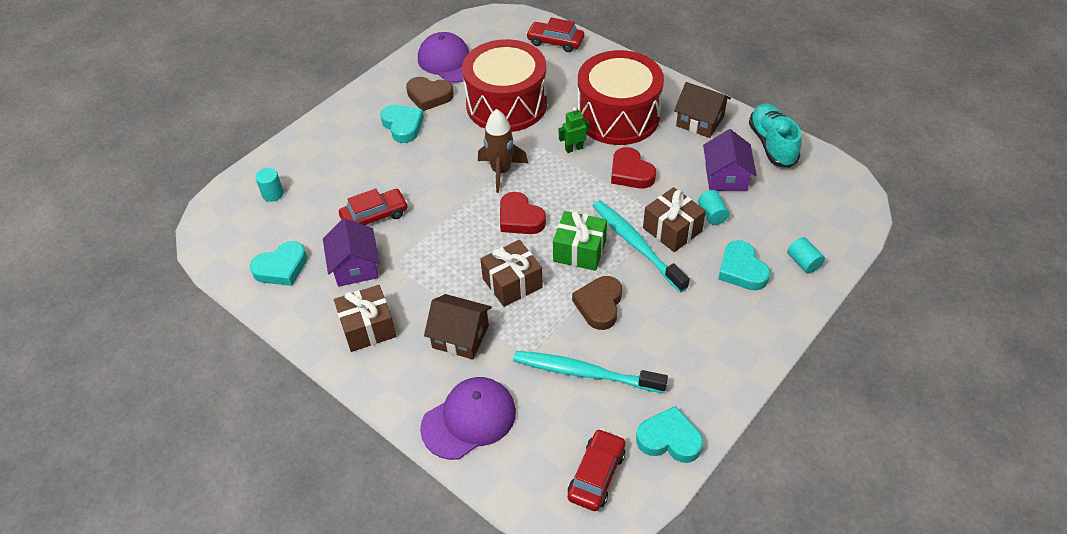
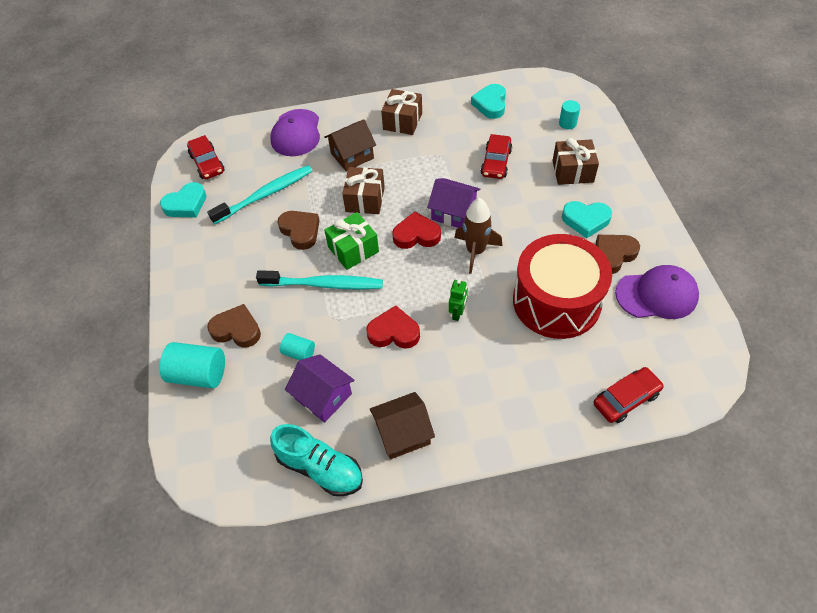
camera: 130 degrees right, 5 degrees up
(355, 267) = (457, 135): purple house -> purple house (453, 212)
(618, 116) = (468, 373): red drum -> none
(672, 229) = (313, 316): brown gift -> brown gift (572, 171)
(741, 270) = (237, 330): turquoise heart -> brown heart
(803, 262) = (199, 374): turquoise cylinder -> turquoise cylinder, size x1.78

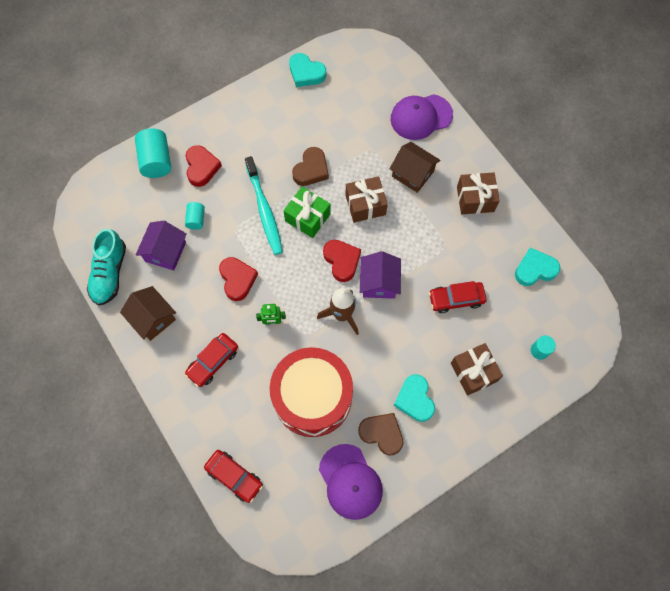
camera: 65 degrees right, 15 degrees up
(207, 163) = (356, 66): red car -> red car (213, 361)
(237, 330) = (201, 167): brown heart -> red heart
(265, 195) = (339, 126): turquoise toothbrush -> none

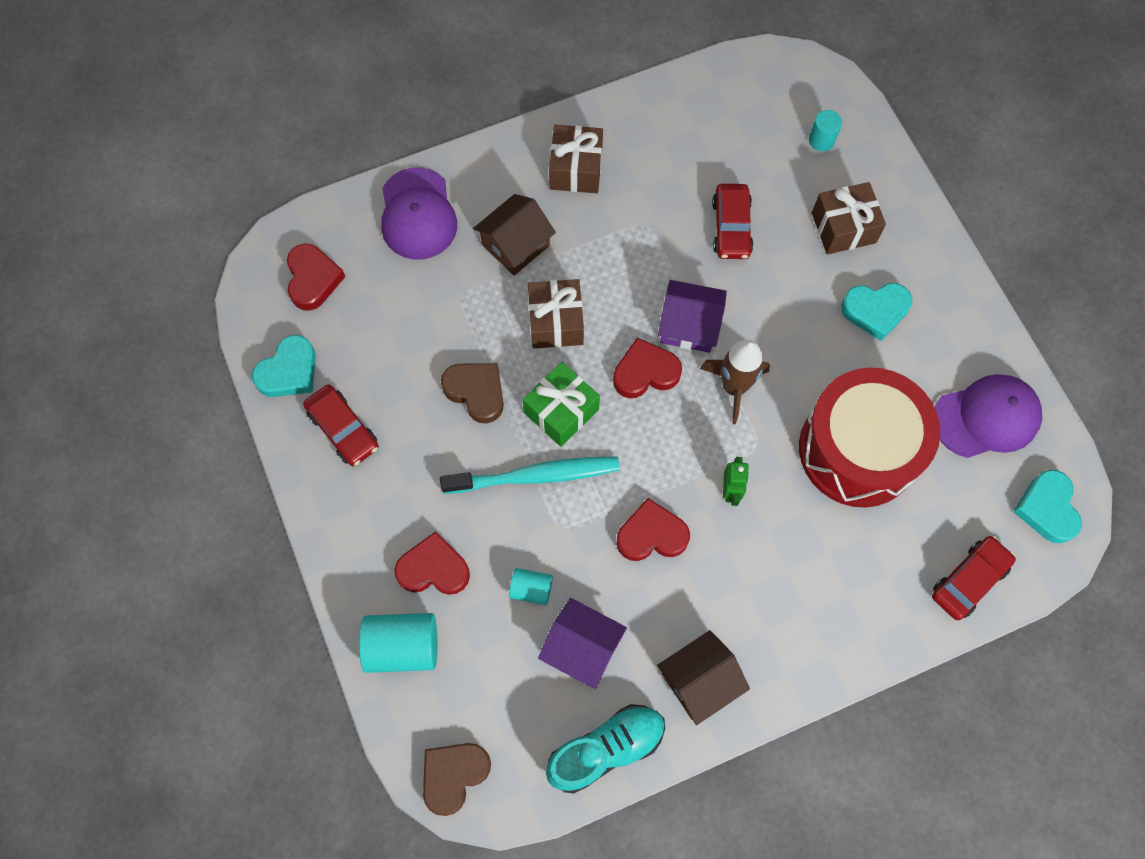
camera: 80 degrees left, 0 degrees up
(109, 273) = (606, 749): turquoise shoe -> turquoise shoe turned 45 degrees counterclockwise
(213, 361) = (785, 591): red car -> red car (343, 429)
(365, 72) = (313, 279): none -> red heart
(382, 433) = (921, 363): brown heart -> brown heart (454, 775)
(535, 269) = (701, 118): turquoise heart -> turquoise heart (1046, 508)

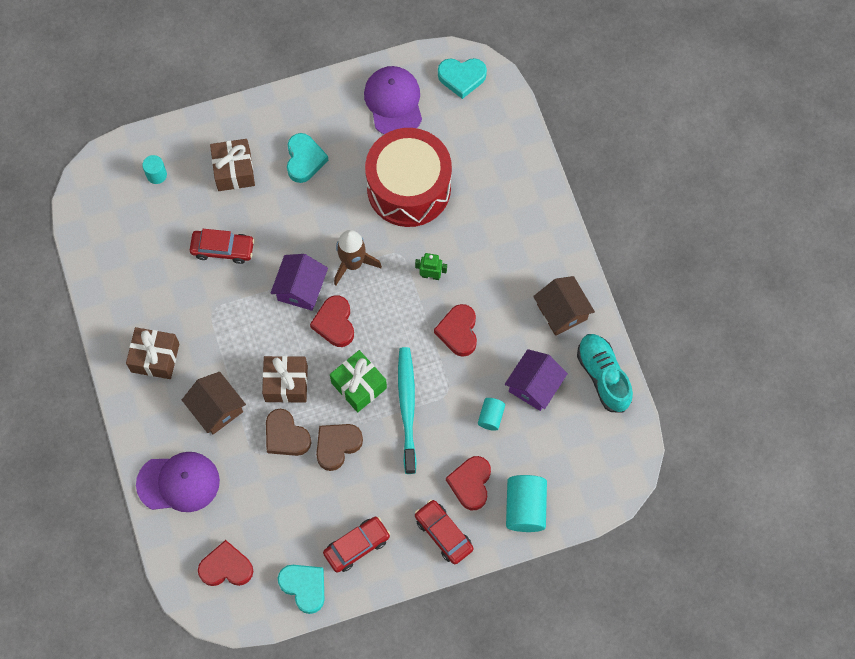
camera: 85 degrees left, 0 degrees up
(454, 775) = (615, 477): brown heart -> brown heart (286, 436)
(969, 580) = (506, 134): red car -> red car (443, 533)

